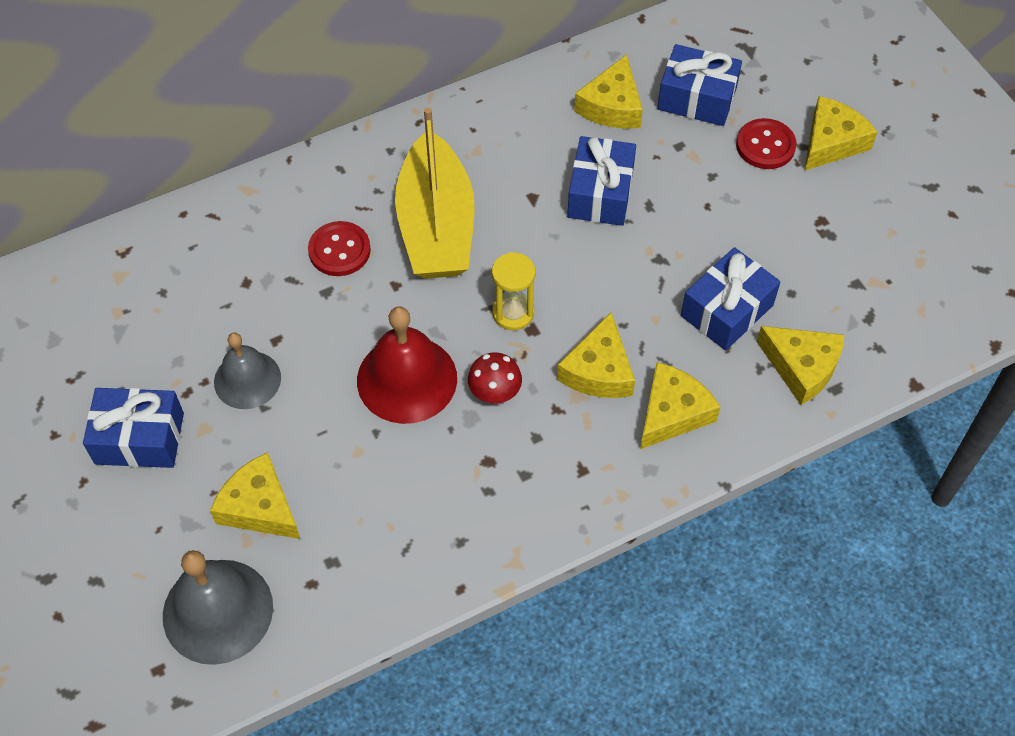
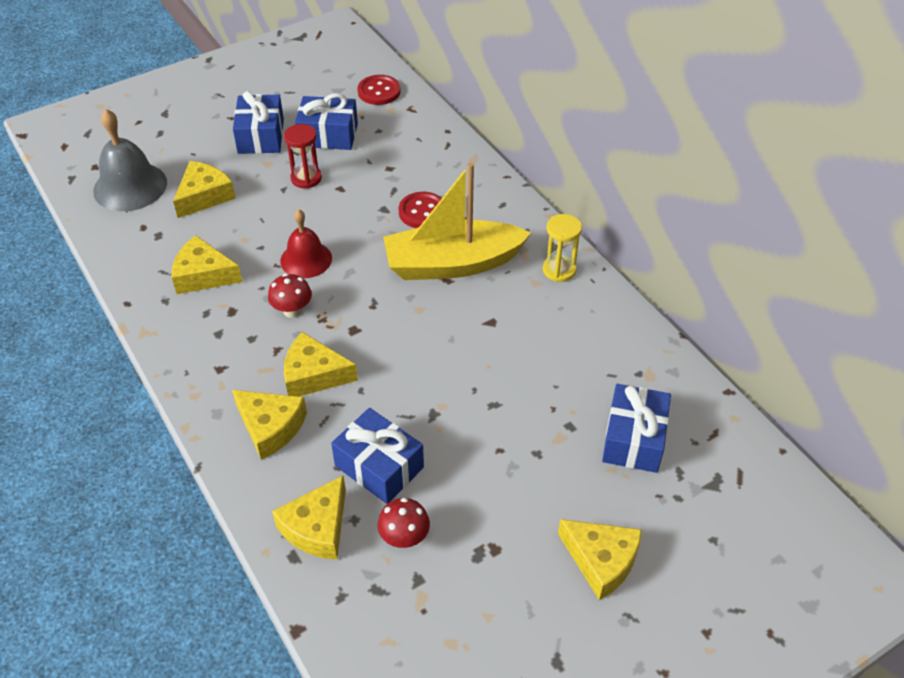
camera: 85 degrees right, 10 degrees down
(247, 379) = (306, 178): grey bell -> red hourglass
(407, 379) = (306, 259): red bell -> red bell, size x0.67
(513, 313) = (369, 316): yellow hourglass -> yellow hourglass (559, 270)
(600, 193) = (502, 368): blue gift -> blue gift (328, 135)
(612, 106) = (607, 372): yellow cheese -> yellow cheese (203, 275)
(765, 145) = (584, 499): red button -> red button (379, 91)
(812, 292) = (404, 538): none -> red mushroom

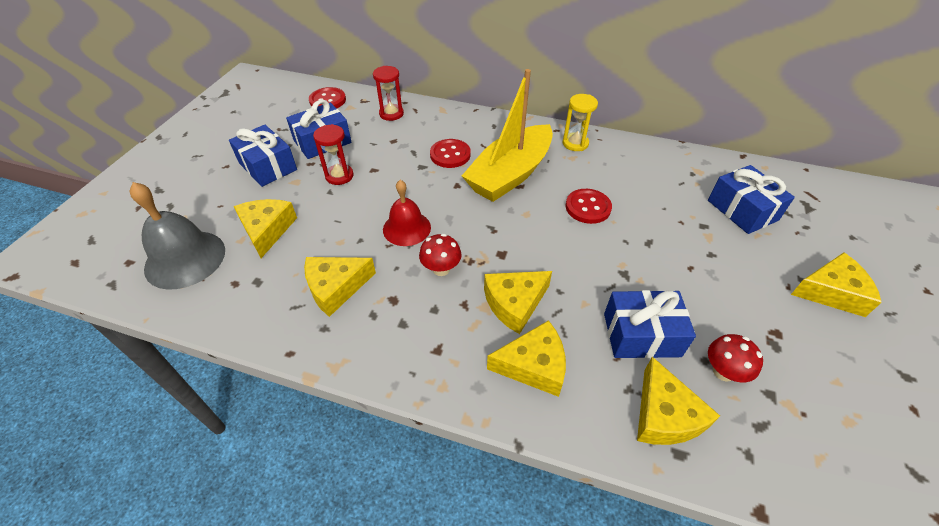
camera: 40 degrees left, 0 degrees up
(420, 138) = (391, 114): none -> red hourglass
(482, 338) = (588, 207): none -> red button

